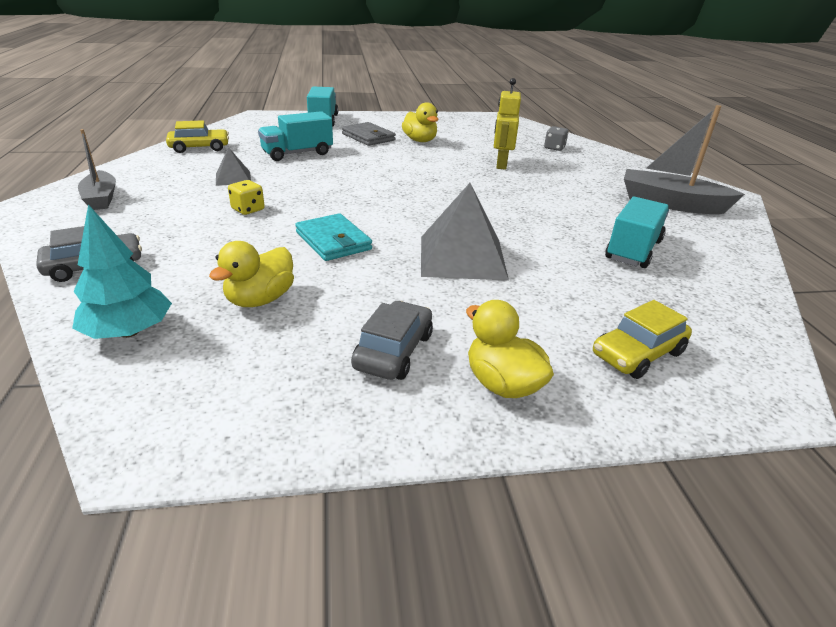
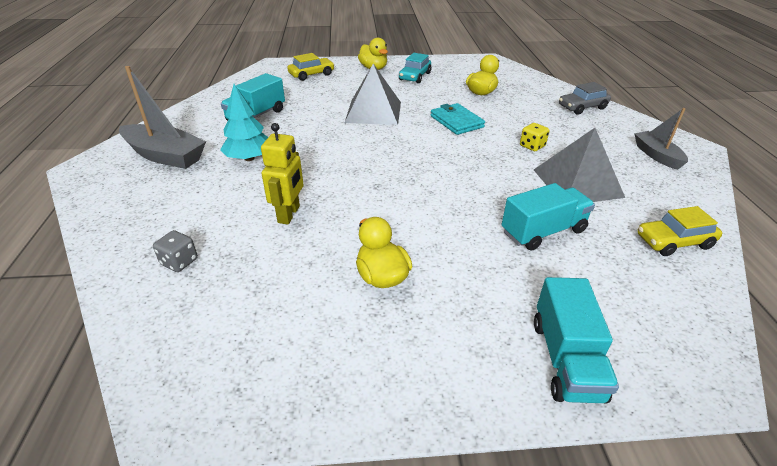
camera: 175 degrees left, 5 degrees up
(129, 332) = (528, 83): turquoise tree -> turquoise tree (249, 158)
(233, 178) = (577, 183): grey pyramid -> grey pyramid, size x1.96
(368, 137) = (463, 286): grey wallet -> none
(394, 351) = (415, 76): grey car -> turquoise car

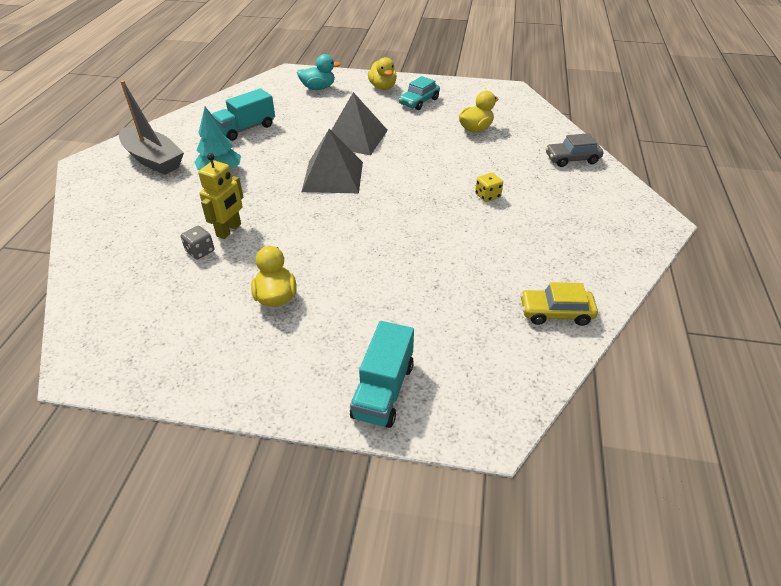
camera: 15 degrees right, 5 degrees up
(179, 262) = (128, 257): grey dice -> grey dice (200, 251)
(311, 74) = (318, 88): yellow car -> turquoise duck
(456, 121) = (429, 159): turquoise wallet -> none
(543, 231) = (438, 282): turquoise truck -> none
(577, 183) = (505, 241): grey pyramid -> grey pyramid (333, 176)
(656, 155) = (610, 224): grey boat -> none

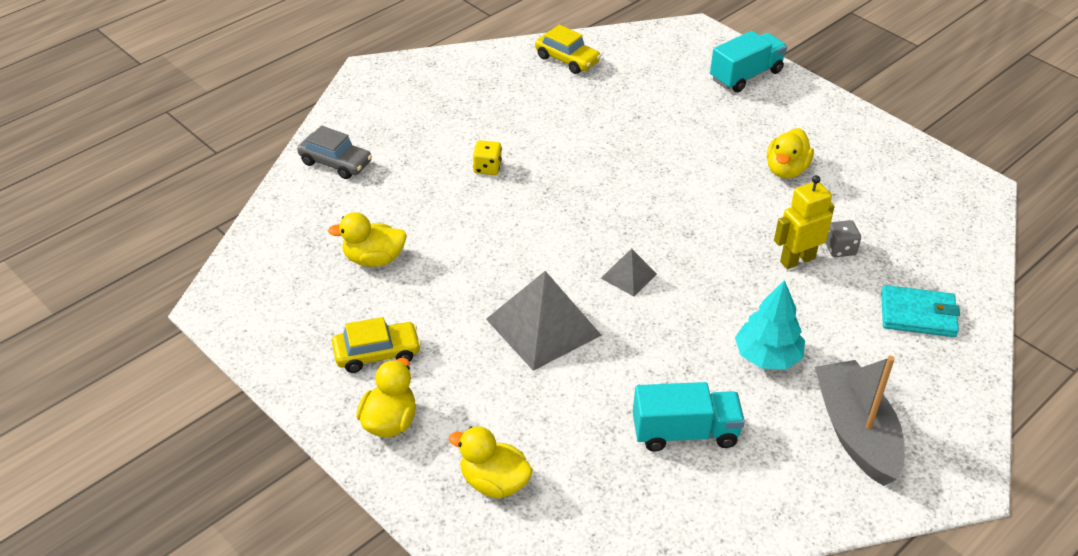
camera: 145 degrees left, 0 degrees up
(126, 231) = (918, 314): none -> turquoise wallet
(318, 88) = (493, 482): turquoise duck -> yellow duck
(333, 176) = (628, 276): grey pyramid -> grey pyramid, size x0.51
(419, 101) = (377, 353): turquoise car -> yellow car

